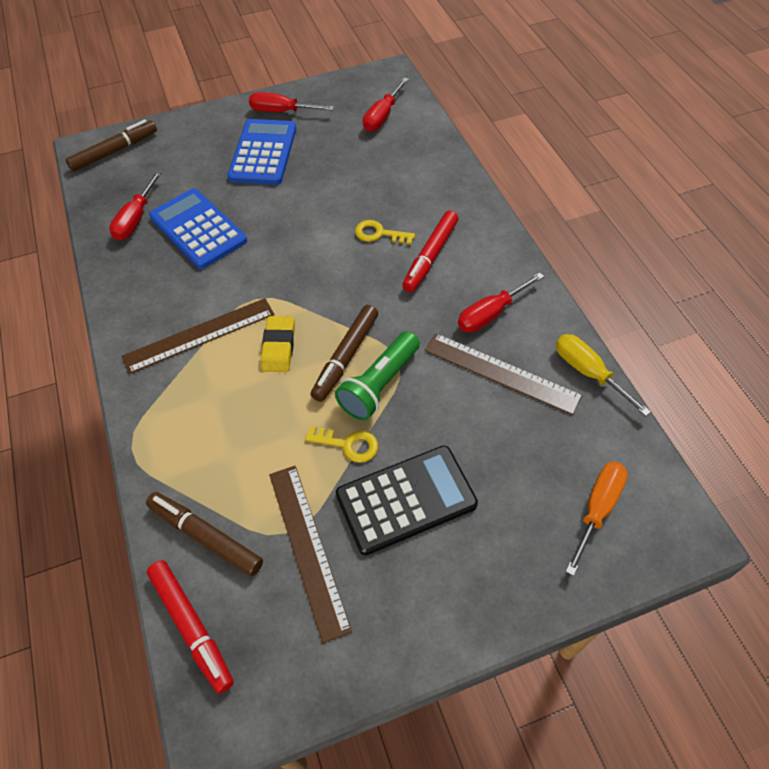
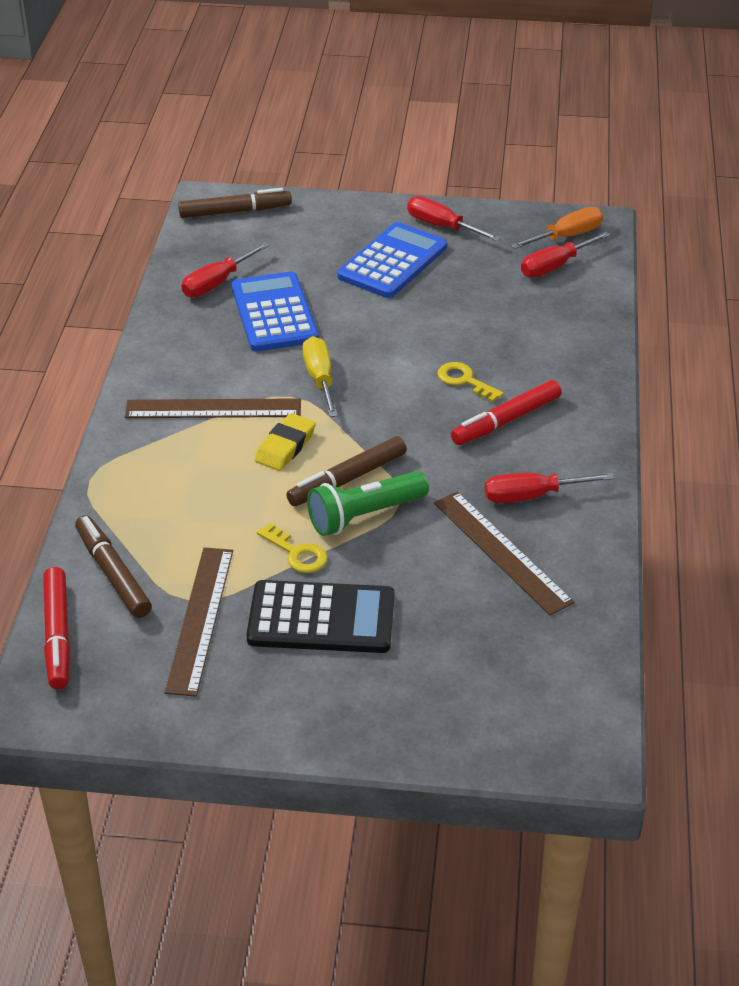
camera: 25 degrees right, 15 degrees down
(588, 372) = (599, 586): yellow screwdriver -> yellow screwdriver (320, 379)
(597, 509) = (511, 701): orange screwdriver -> orange screwdriver (566, 236)

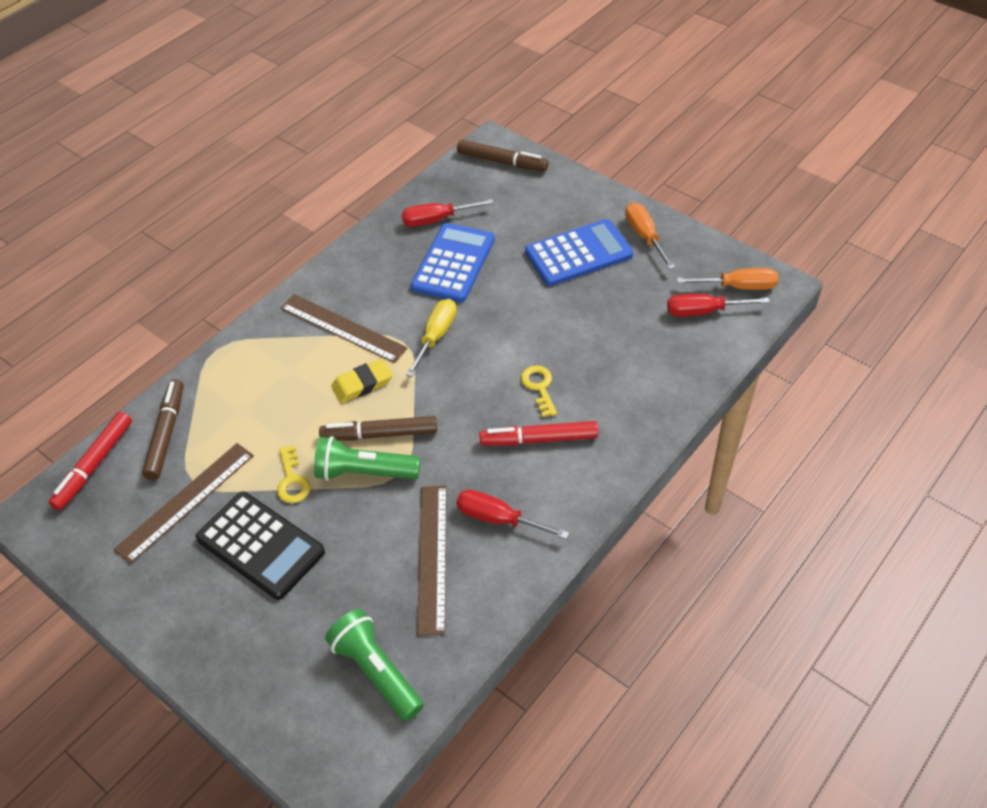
camera: 35 degrees right, 10 degrees up
(442, 226) = (644, 236): red screwdriver -> orange screwdriver
(541, 659) = (376, 671): none -> green flashlight

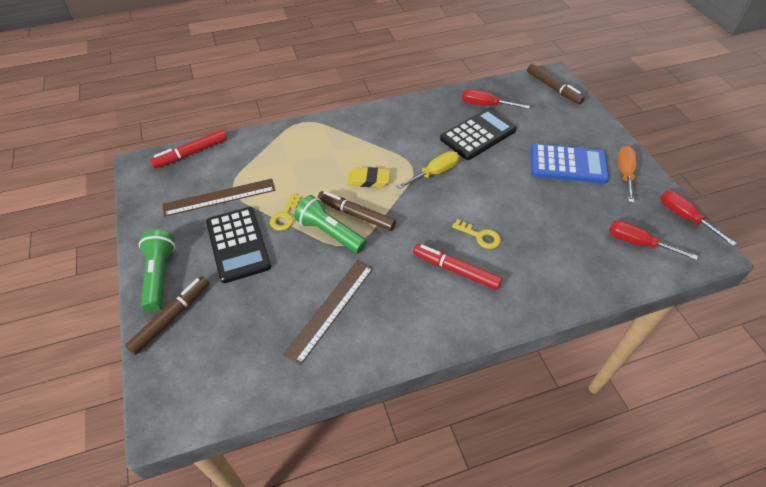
camera: 30 degrees right, 0 degrees up
(166, 434) = (240, 155): brown marker -> brown marker (171, 318)
(343, 328) = (381, 142): brown ruler -> none
(376, 671) = (241, 363): green flashlight -> green flashlight (159, 275)
(453, 263) = (478, 134): blue calculator -> black calculator
(498, 519) = (391, 308): red screwdriver -> red screwdriver (684, 217)
(539, 387) = (480, 236): yellow key -> yellow key turned 105 degrees clockwise
(738, 287) = (678, 238): orange screwdriver -> none

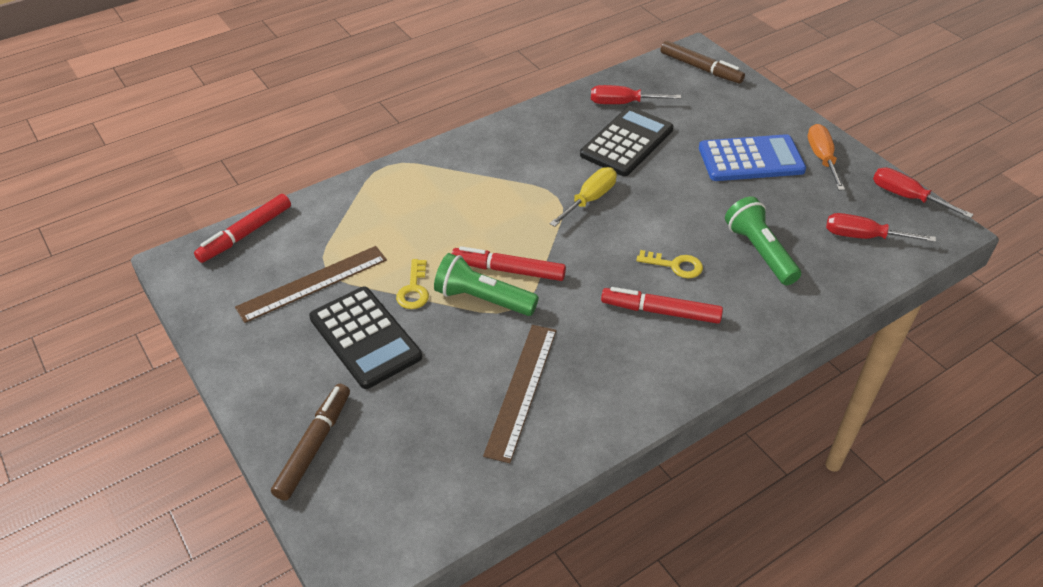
camera: 15 degrees left, 5 degrees down
(159, 275) = (273, 398): green flashlight -> green flashlight (759, 251)
(356, 215) = (508, 270): brown marker -> red marker
(368, 180) = (507, 224): yellow eraser -> none

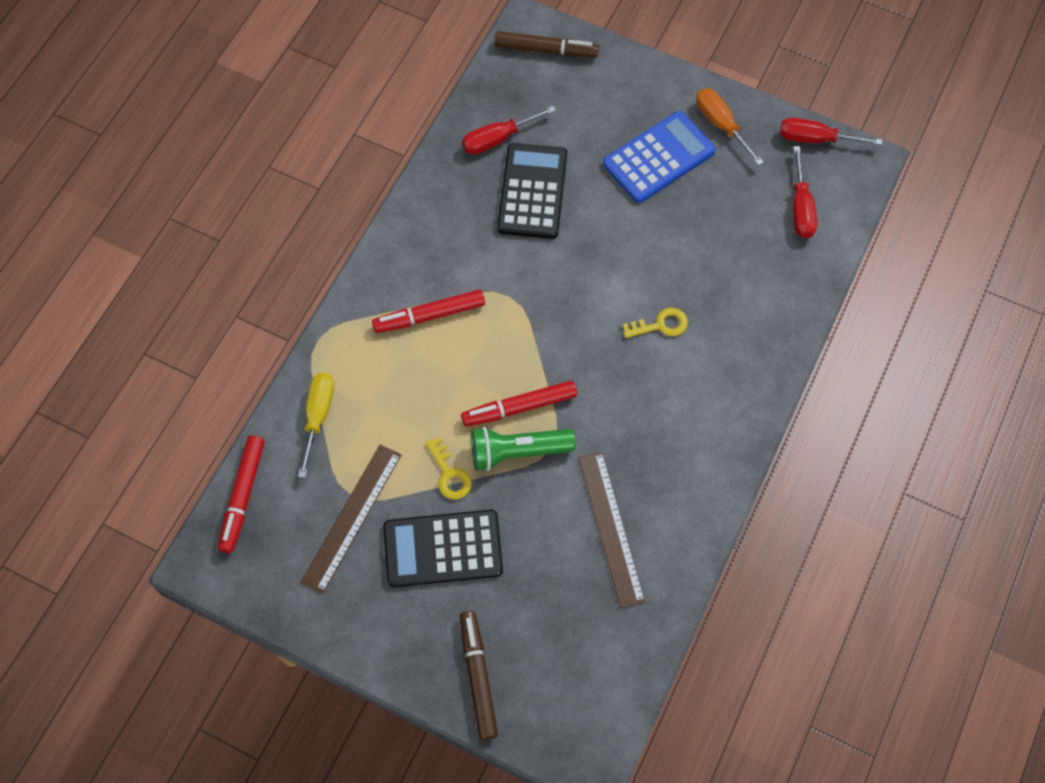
camera: 30 degrees left, 20 degrees up
(365, 337) = (443, 549): black calculator -> black calculator turned 150 degrees clockwise
(590, 199) = (541, 284): yellow screwdriver -> yellow screwdriver (318, 416)
(660, 311) = (676, 384): red marker -> red marker (429, 315)
(759, 251) = (723, 271): green flashlight -> none
(863, 237) = (800, 207): red screwdriver -> red screwdriver turned 75 degrees counterclockwise

